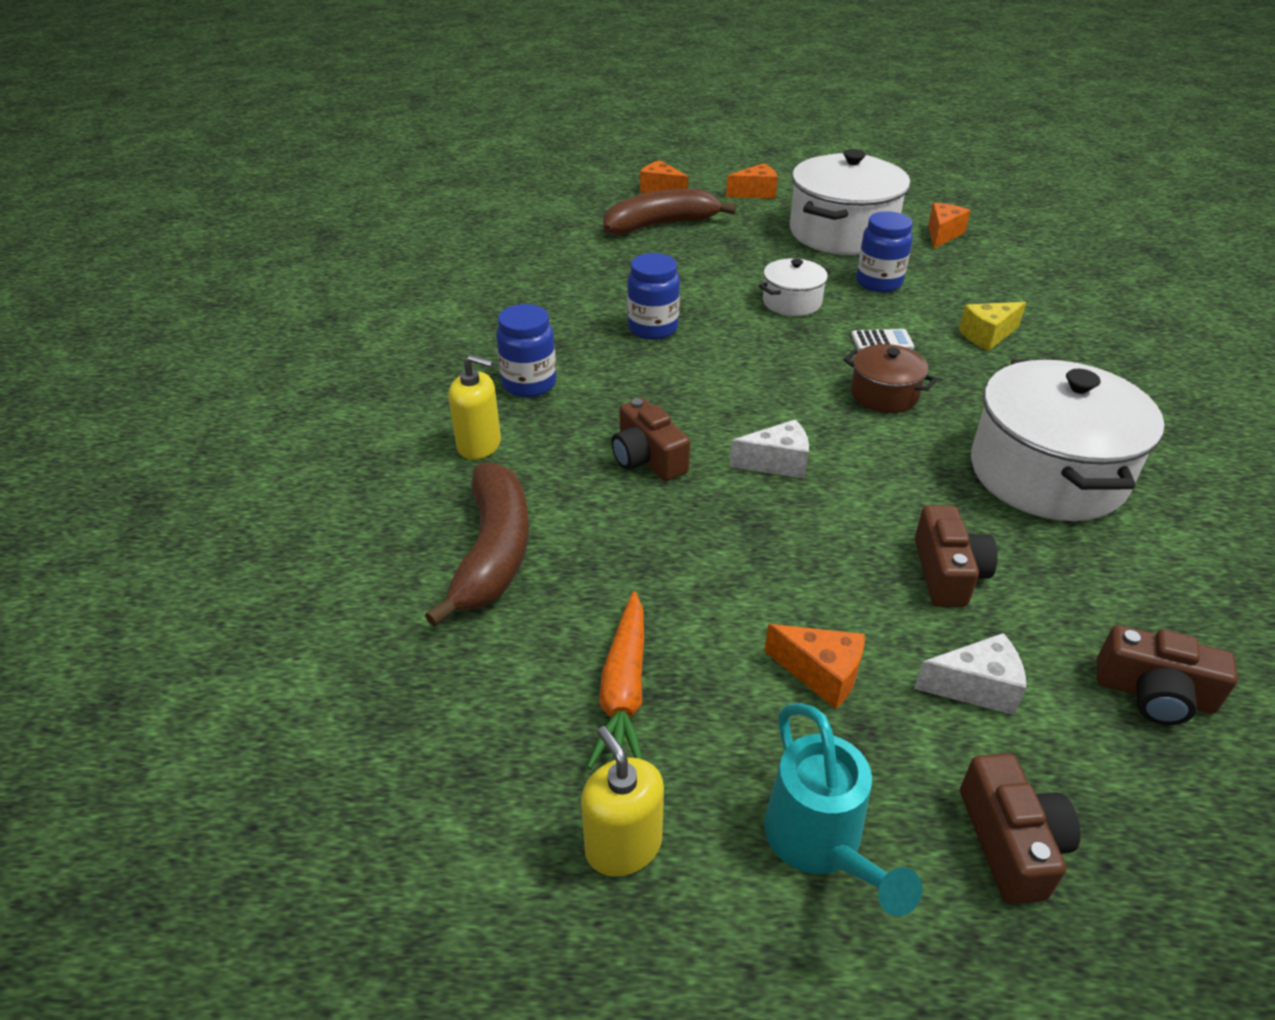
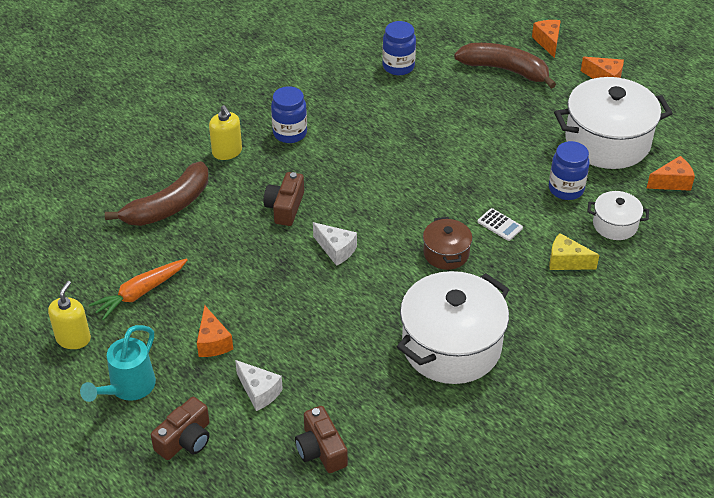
camera: 45 degrees right, 5 degrees up
(653, 328) = (393, 138): blue jar -> blue jar (398, 66)
(792, 302) = (493, 169): white pot -> white pot (615, 225)
(947, 573) = (325, 348): brown camera -> none

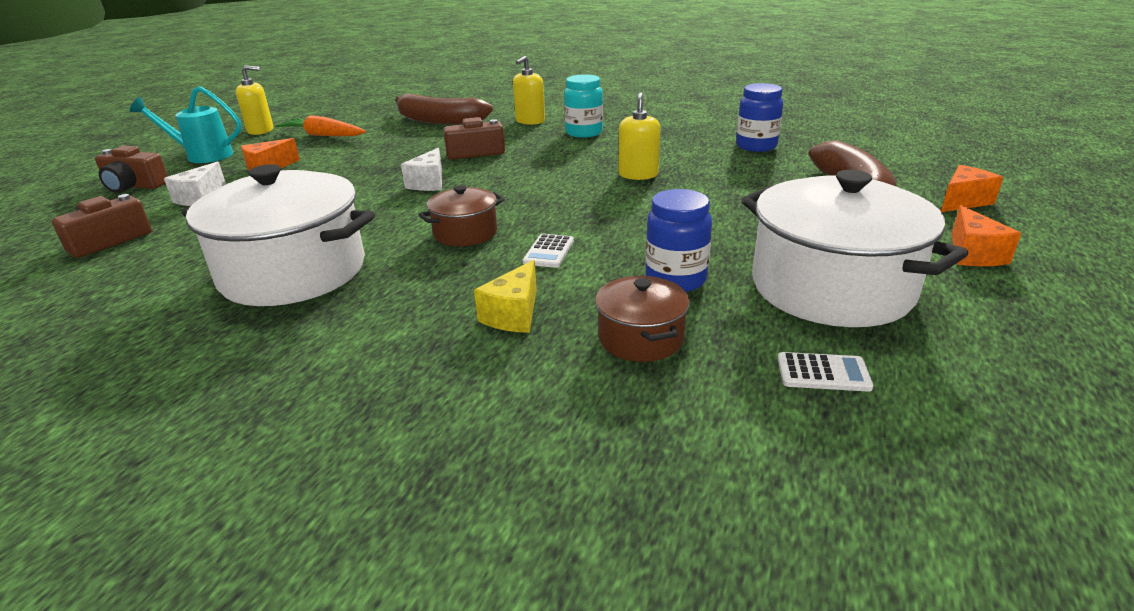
camera: 65 degrees right, 15 degrees down
(290, 133) = (584, 133): blue jar -> turquoise jar
(406, 142) = (638, 175): none -> yellow soap dispenser
(566, 261) = (514, 314): yellow cheese -> yellow cheese turned 150 degrees counterclockwise
(615, 225) = (640, 338): white pot -> brown pot
(672, 182) = (823, 373): orange cheese -> white calculator

